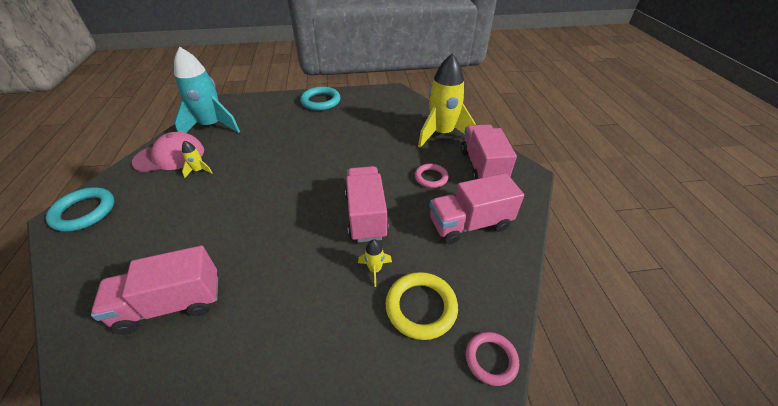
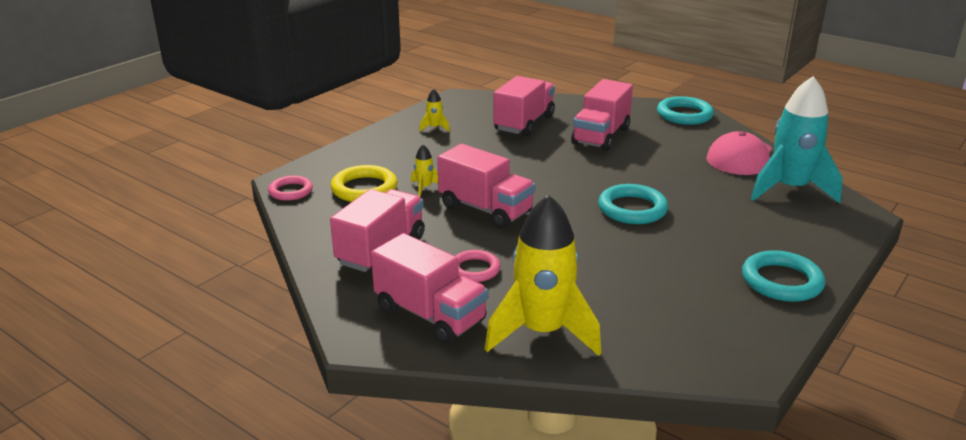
camera: 135 degrees right, 15 degrees down
(174, 233) = (601, 136): none -> pink truck
(199, 170) = (688, 162): yellow rocket -> yellow rocket (435, 128)
(295, 162) = (632, 209): none -> turquoise ring

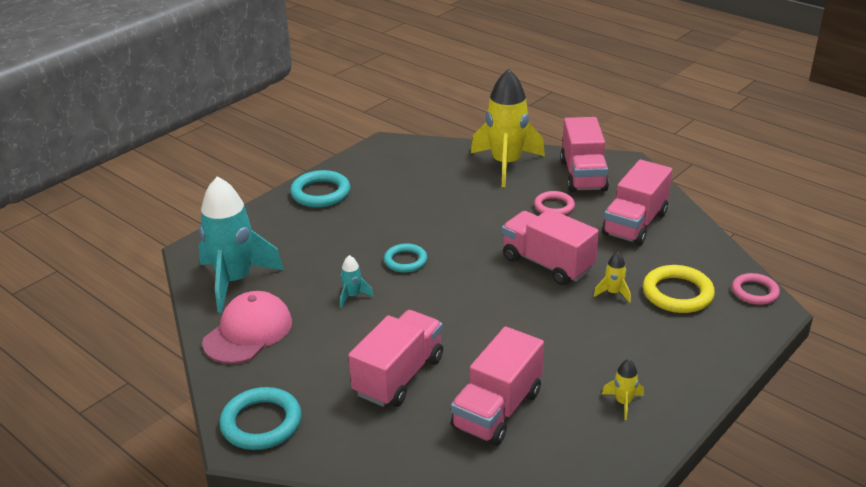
camera: 175 degrees left, 5 degrees up
(430, 315) = (583, 175): pink truck -> pink truck turned 135 degrees counterclockwise
(632, 209) = (405, 261): turquoise ring -> turquoise ring, size x0.66
(668, 181) = (352, 296): none -> turquoise rocket

